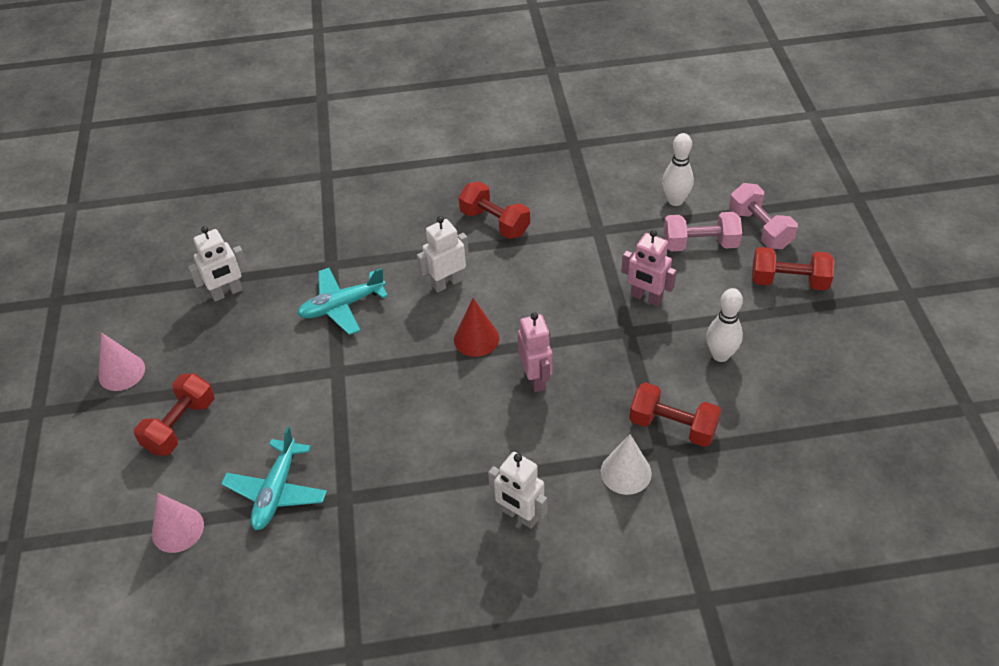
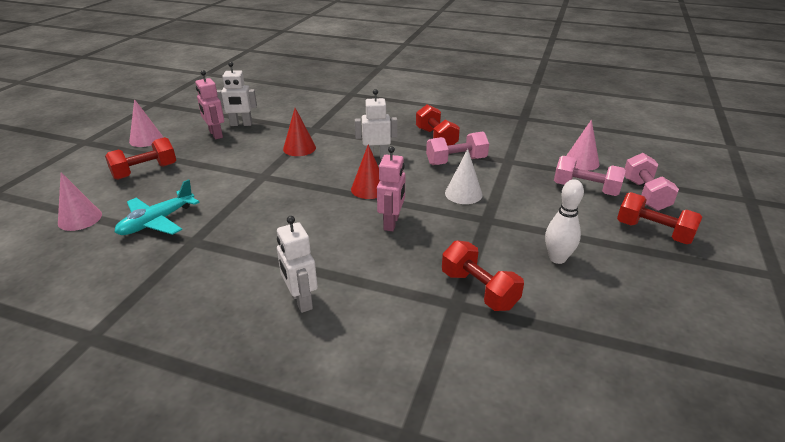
camera: 25 degrees right, 15 degrees down
(342, 306) = (299, 148): turquoise plane -> red cone
(542, 254) = (456, 161): none -> pink dumbbell
(626, 472) = (412, 306): white cone -> white cone (463, 193)
(646, 298) = (517, 205): pink robot -> pink robot (215, 134)
(675, 201) = (581, 162): white bowling pin -> pink cone

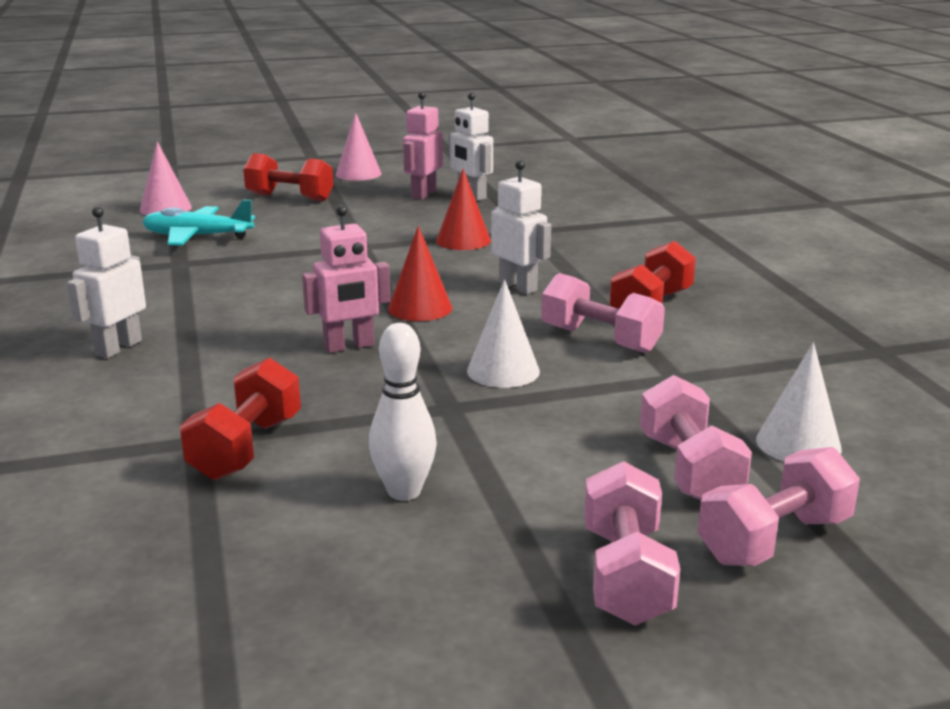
camera: 55 degrees right, 10 degrees down
(581, 162) = (798, 443): pink cone -> white cone
(653, 232) = (625, 575): red dumbbell -> pink dumbbell

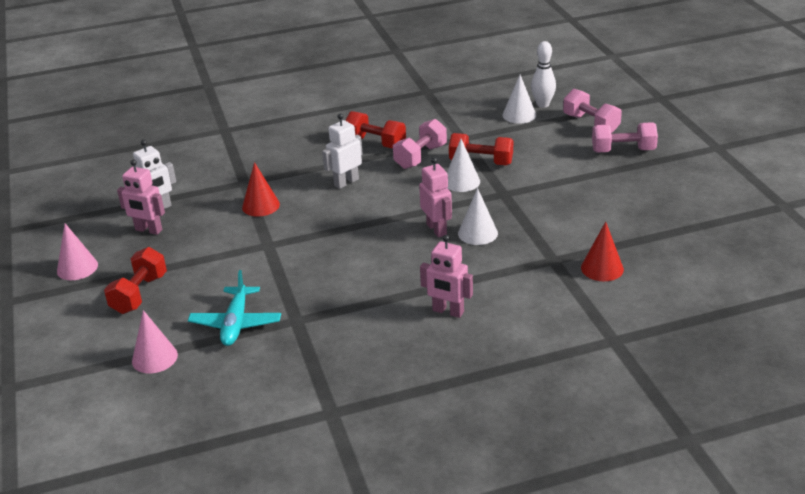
camera: 90 degrees left, 10 degrees up
(118, 348) = (448, 311): white robot -> pink robot
(246, 448) = (557, 244): red dumbbell -> red dumbbell (481, 162)
(321, 377) = (477, 233): none -> white cone
(404, 491) = (582, 198): white bowling pin -> white bowling pin (542, 104)
(420, 308) = (380, 212): red cone -> red cone (602, 268)
(689, 470) = (546, 137): pink dumbbell -> none

